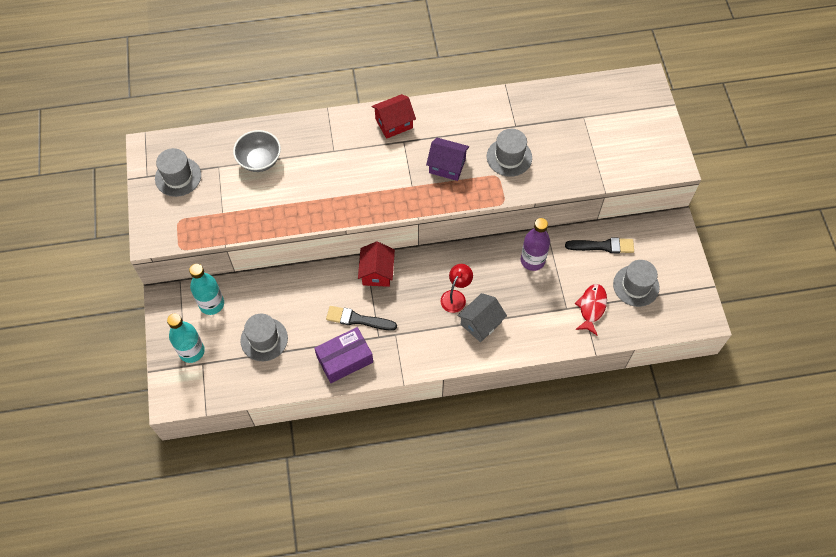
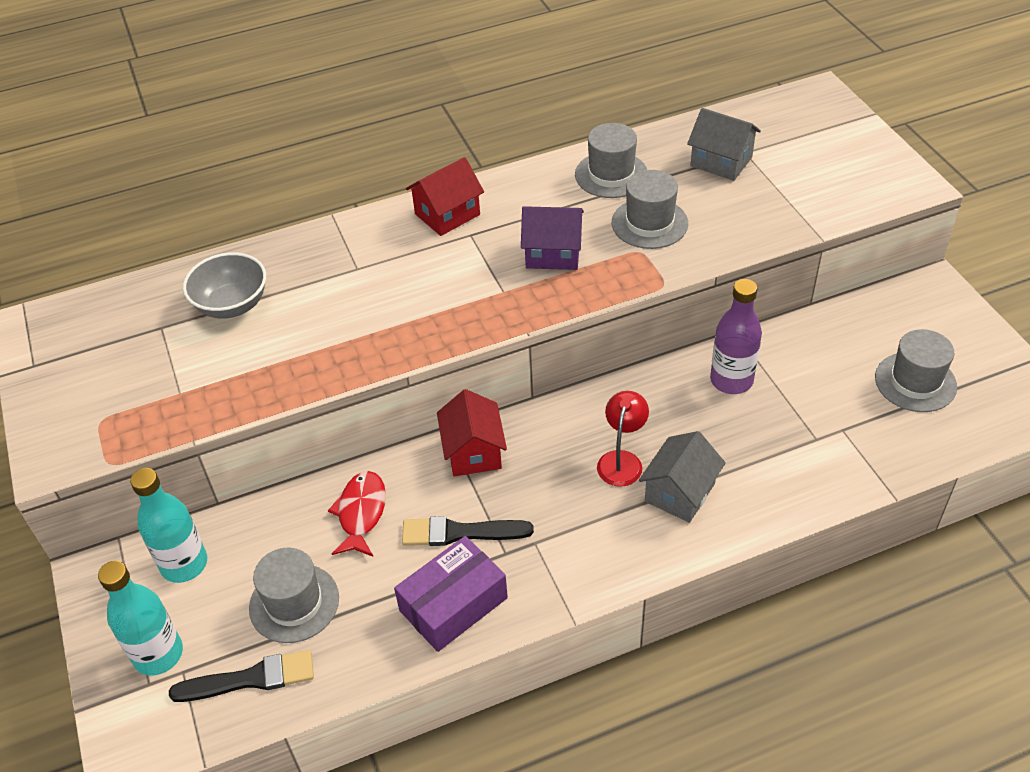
camera: 10 degrees left, 15 degrees down
(178, 177) = (90, 355): grey hat -> grey hat (611, 175)
(566, 121) = (721, 162): none -> grey house
(591, 307) = (857, 429): red fish -> red fish (361, 513)
(603, 246) = (837, 337): black brush -> black brush (250, 679)

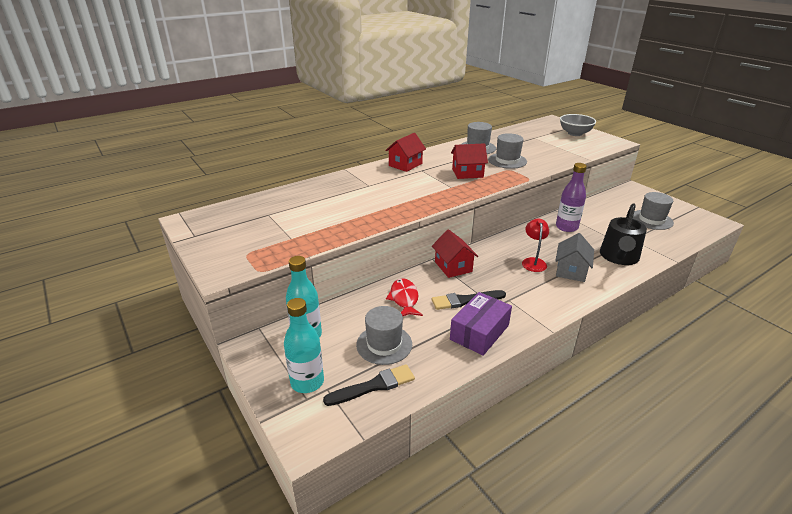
camera: 15 degrees left, 15 degrees down
(232, 305) = (306, 203): grey bowl -> grey bowl (575, 133)
(553, 253) = (467, 173): purple house -> red house
(721, 162) = (525, 141): grey house -> none
(789, 472) = (619, 257): none -> black watering can

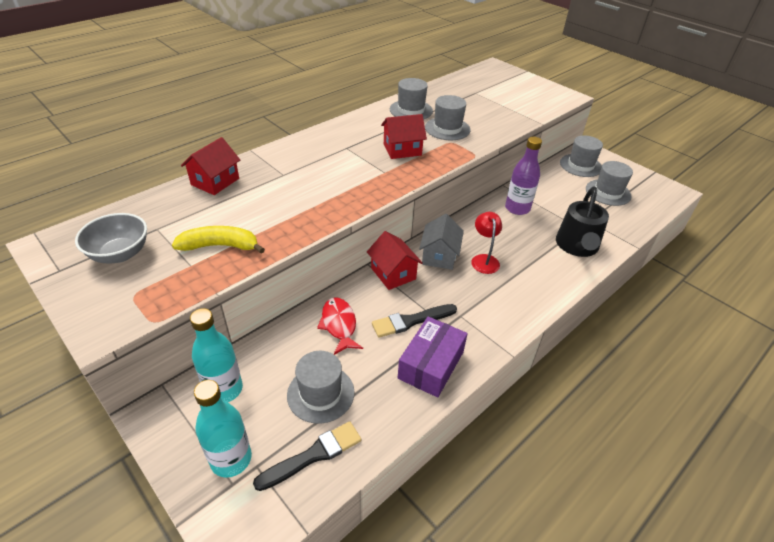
camera: 10 degrees left, 10 degrees up
(315, 228) = (220, 246): none -> yellow banana
(405, 165) = (326, 140): red house -> red house (215, 181)
(571, 271) = (526, 269): grey house -> grey house (439, 256)
(575, 133) = (521, 85): grey bowl -> grey bowl (120, 254)
(627, 199) = (580, 165): none -> grey hat

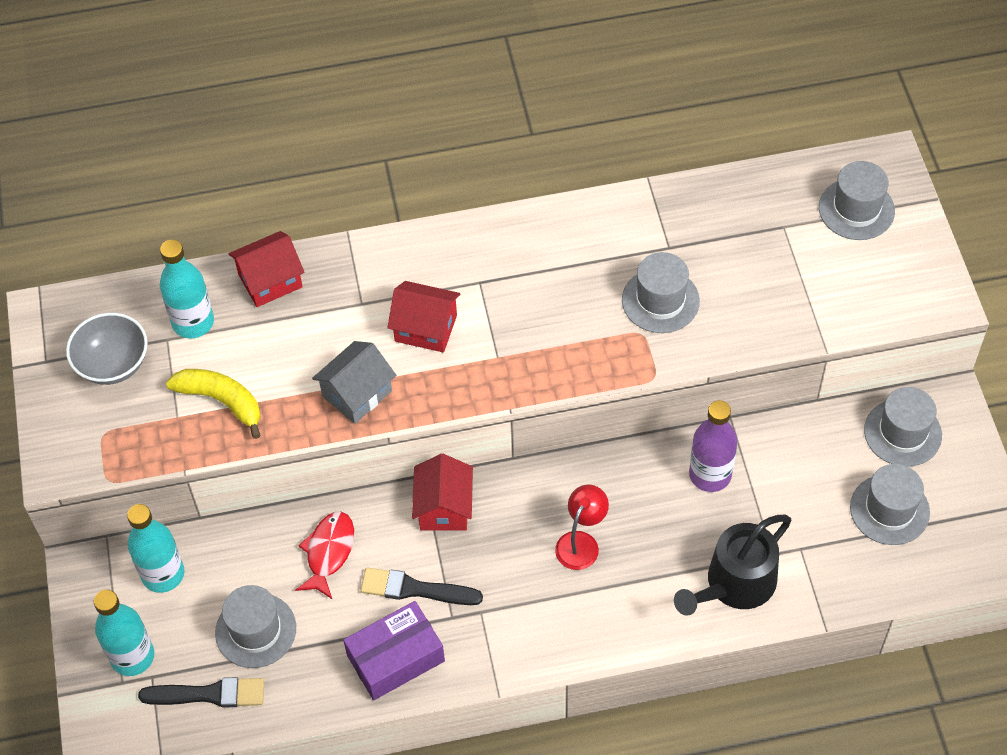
camera: 35 degrees right, 15 degrees up
(172, 215) = (193, 322): none -> turquoise bottle
(402, 150) = (555, 320): red house -> red house (426, 328)
(411, 110) = (638, 231): grey hat -> grey hat (856, 209)
(439, 256) = (525, 507): grey house -> grey house (357, 393)

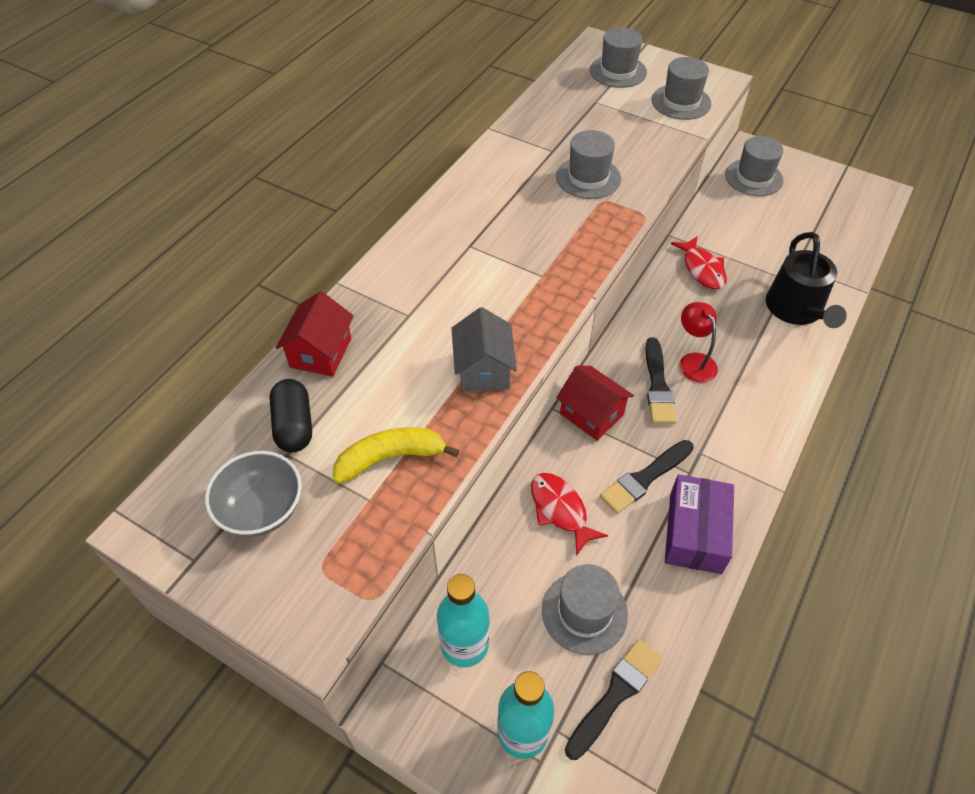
camera: 50 degrees left, 5 degrees down
(193, 322) = (294, 425): turquoise bottle -> black capsule
(426, 328) = (473, 295): red house -> none
(524, 534) = (658, 386): none -> black brush
(710, 475) = (702, 269): purple bottle -> red fish
(889, 509) = (802, 214): grey hat -> grey hat (681, 102)

